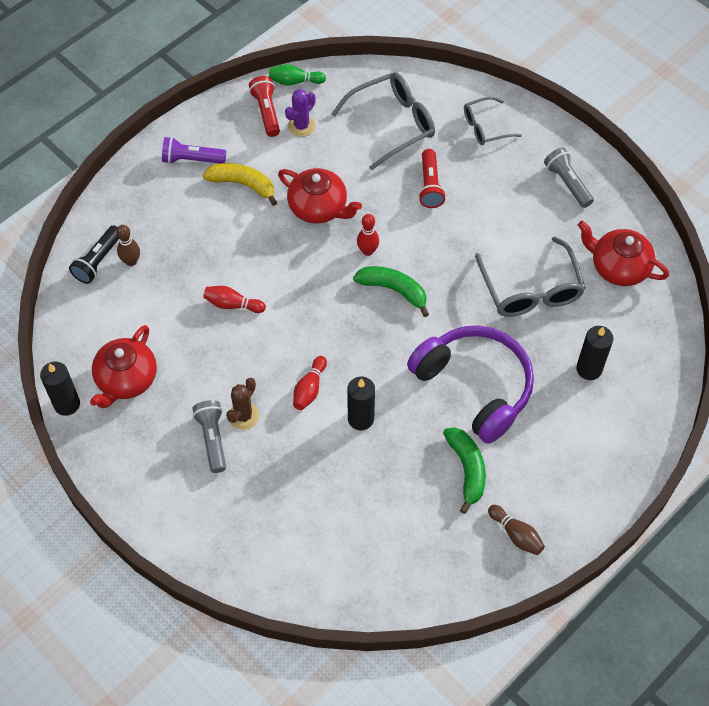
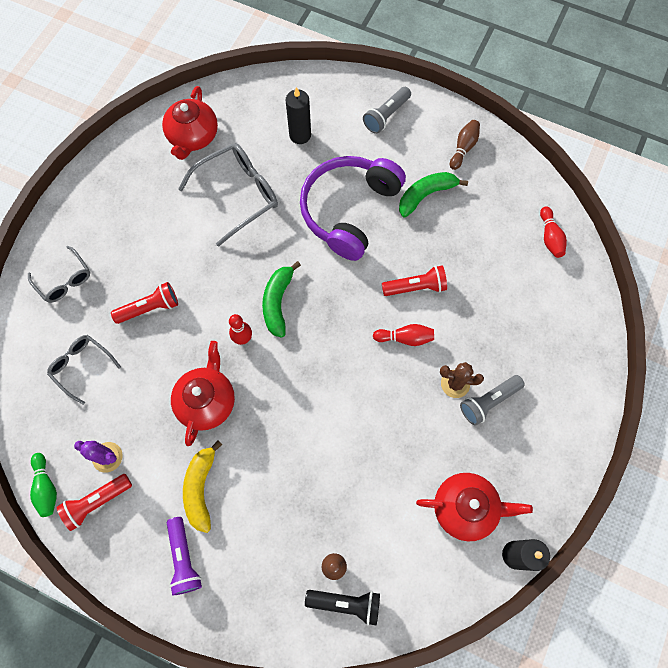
camera: 110 degrees left, 10 degrees up
(232, 304) = (346, 440): red bowling pin -> red bowling pin (550, 237)
(360, 419) = (416, 287): black candle -> red flashlight
(392, 124) = (82, 366): grey glasses -> grey glasses, size x0.60
(567, 183) = (114, 195): grey flashlight -> grey flashlight (386, 116)

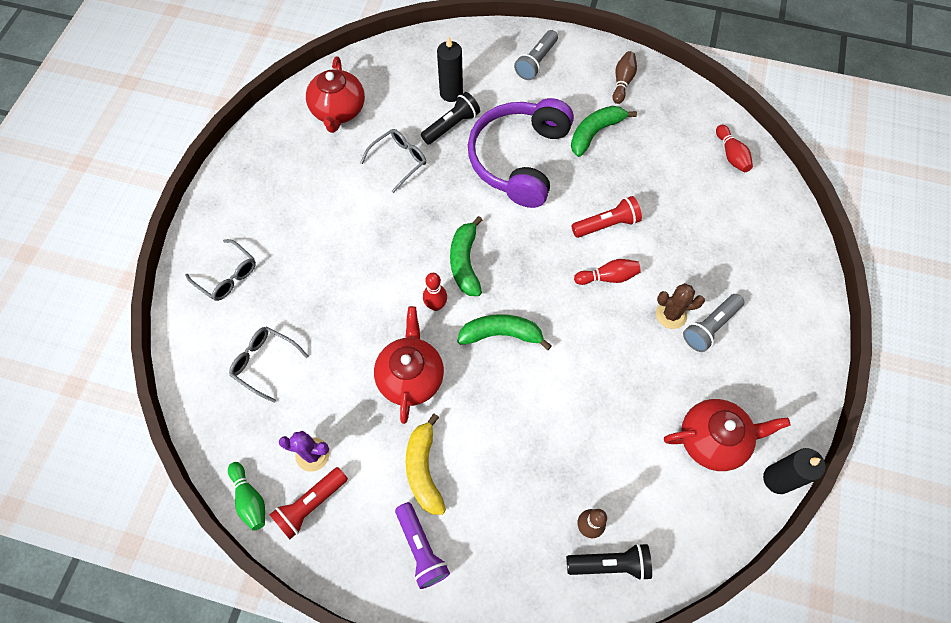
camera: 10 degrees left, 5 degrees down
(150, 308) = (328, 290): red flashlight -> none
(238, 195) = (399, 161): grey glasses -> grey glasses, size x0.60
(293, 167) = (451, 125): none -> black flashlight
(296, 376) = (501, 334): none -> green banana

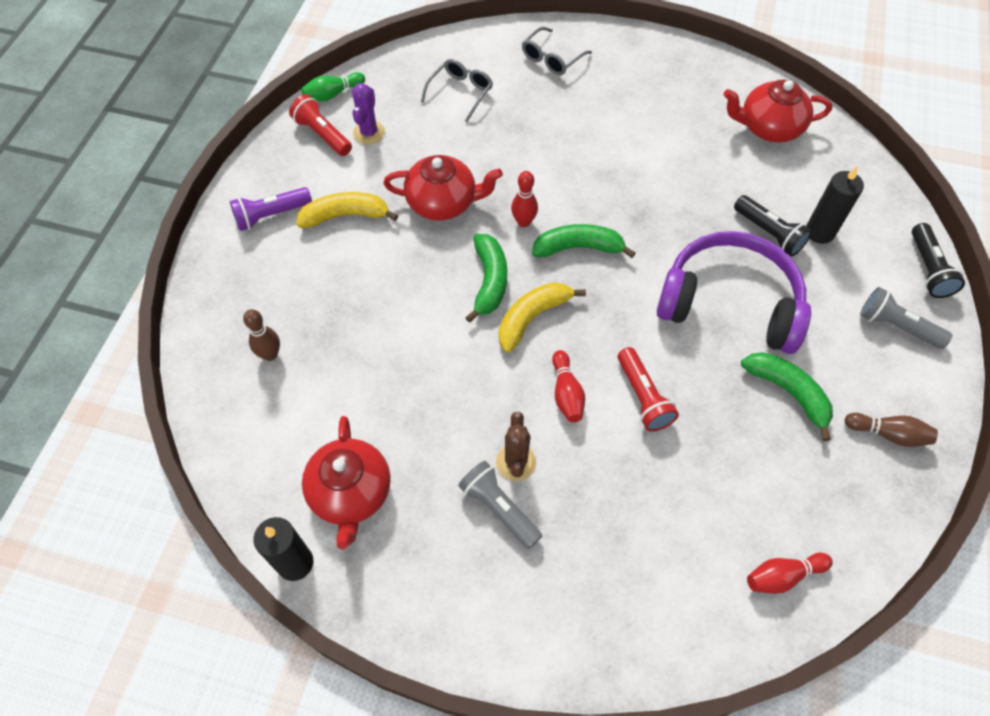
camera: 90 degrees right, 5 degrees down
(399, 161) = (708, 184): grey glasses -> none
(538, 300) = (532, 318): none -> yellow banana
(610, 564) = (230, 373): black flashlight -> black flashlight (928, 269)

